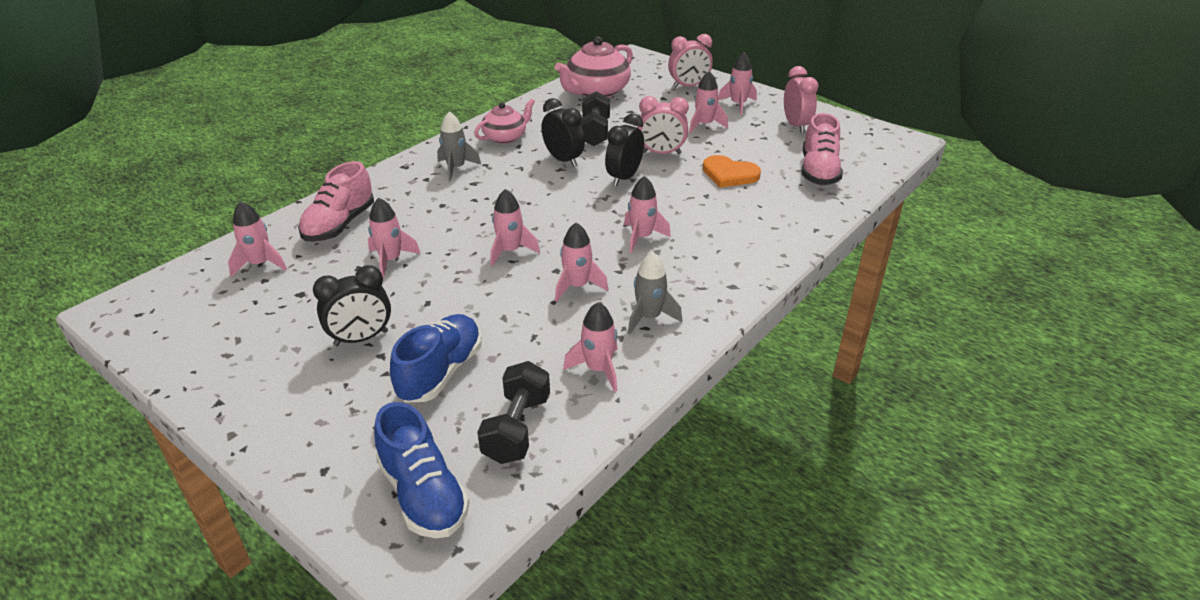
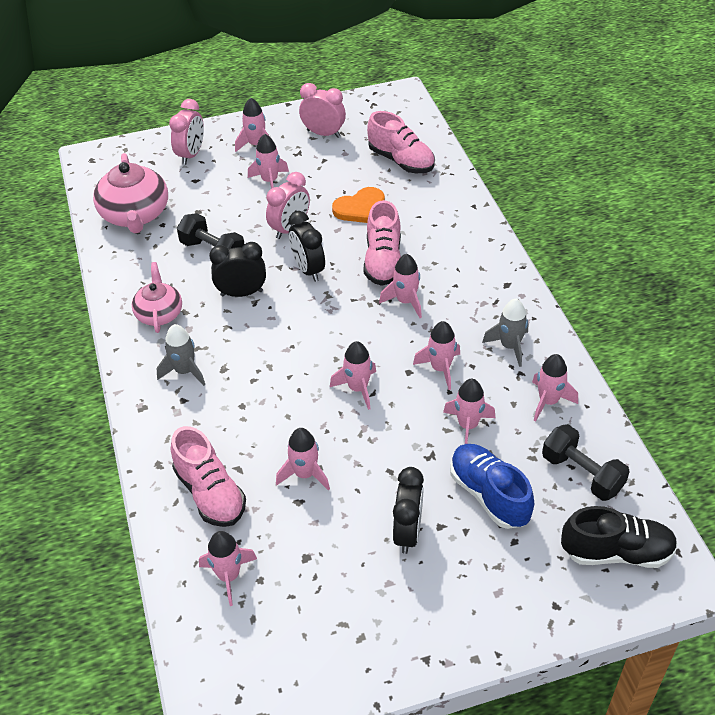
camera: 55 degrees left, 10 degrees up
(423, 494) = (616, 552): blue shoe -> black shoe
(519, 328) = (468, 426): none -> pink rocket
(678, 208) = (383, 261): none -> pink shoe

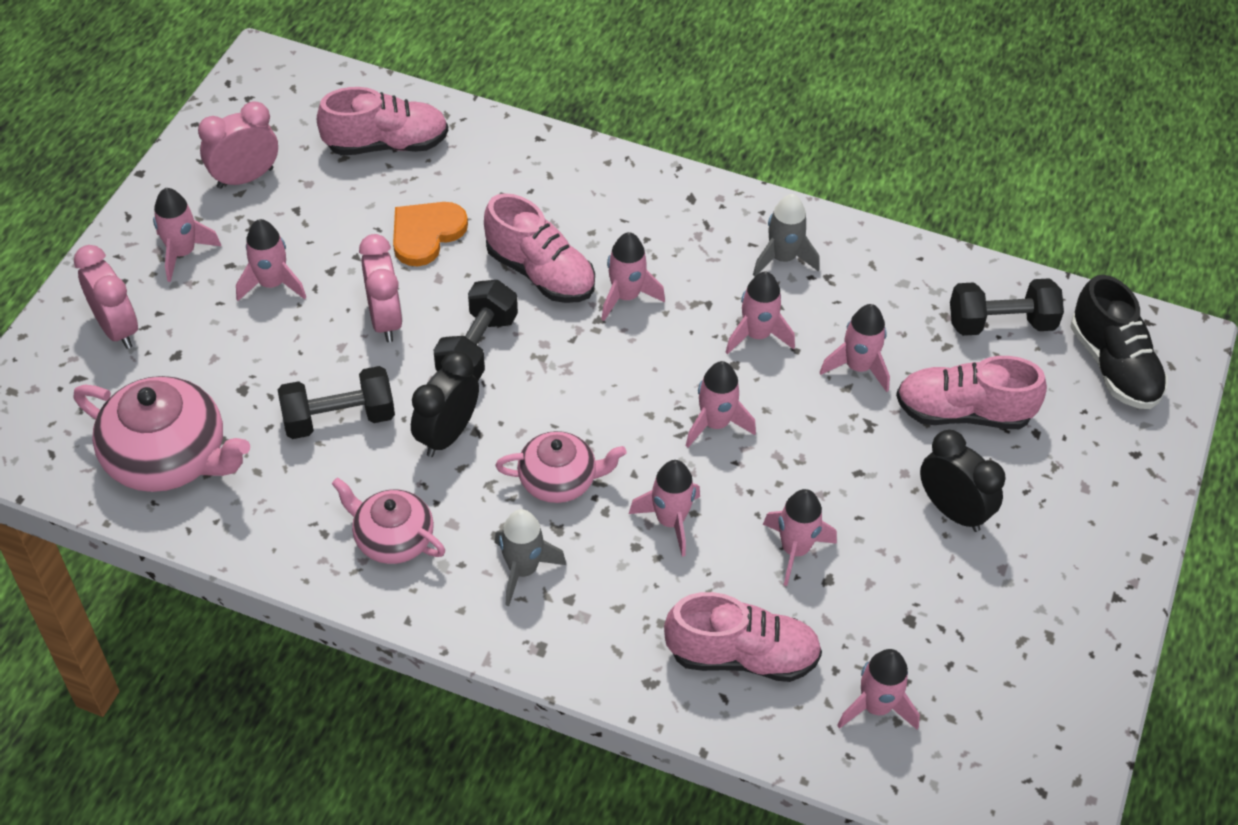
camera: 55 degrees left, 5 degrees up
(255, 350) = (559, 480): none -> pink teapot
(308, 269) = (477, 348): black clock -> black dumbbell
(360, 208) = (426, 234): orange heart -> orange heart turned 150 degrees counterclockwise
(489, 495) = (963, 413): blue shoe -> pink shoe
(548, 401) = (887, 282): pink rocket -> pink rocket (670, 521)
(616, 552) = (1113, 366): black shoe -> black shoe turned 120 degrees clockwise

